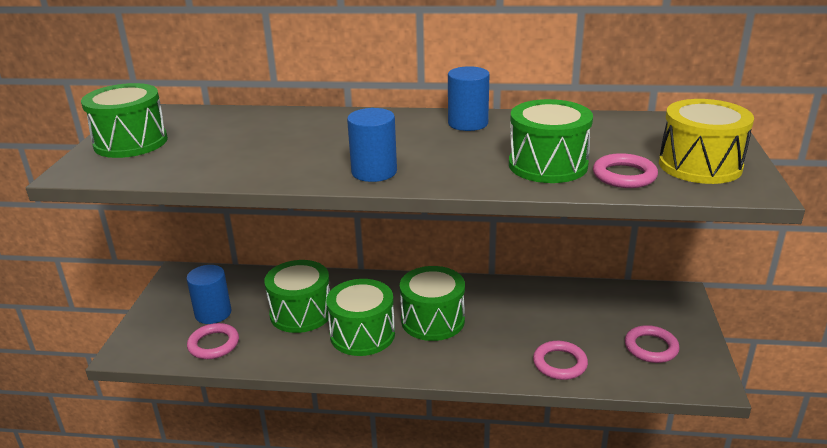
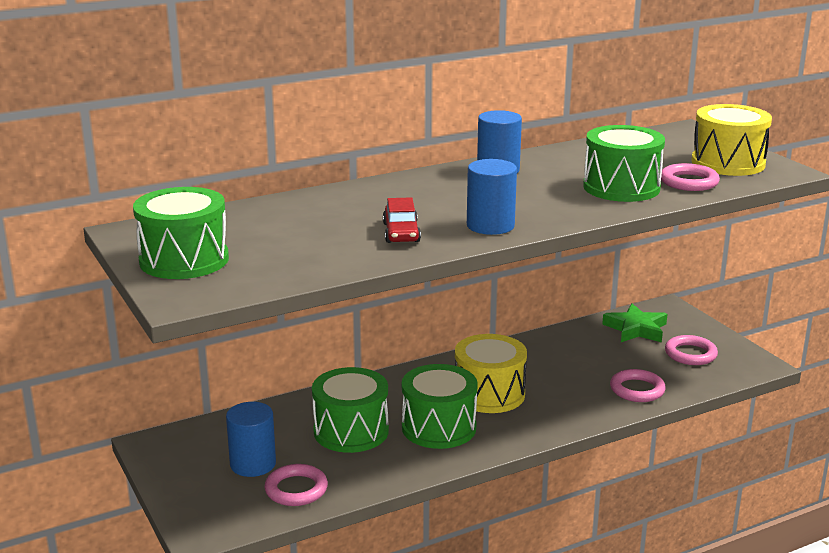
camera: 35 degrees left, 5 degrees down
(299, 159) = (401, 232): none -> red car
(432, 320) = (489, 394): green drum -> yellow drum
(625, 305) = (636, 329): none -> green star

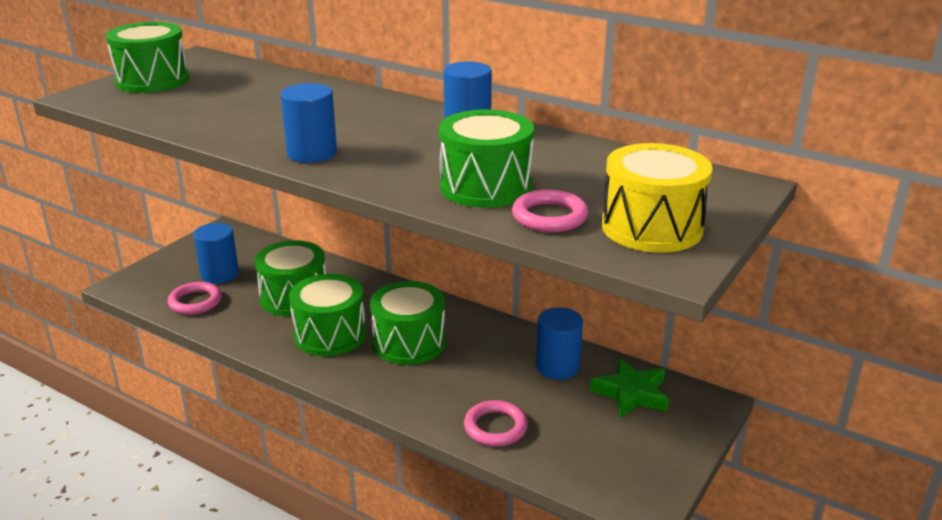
camera: 60 degrees right, 5 degrees up
(401, 232) = (264, 126): red car -> none
(489, 394) = (409, 343): yellow drum -> green drum
(580, 344) = (557, 366): none -> blue cylinder
(690, 354) = (614, 446): pink ring -> none

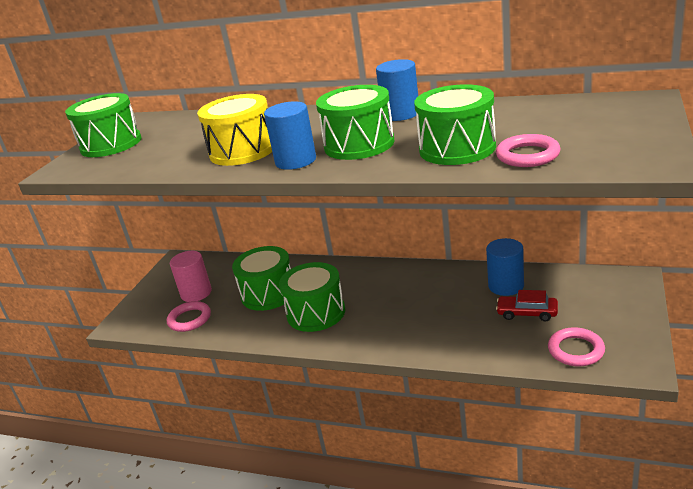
camera: 10 degrees left, 0 degrees up
(219, 274) = (196, 293): blue cylinder -> pink cylinder
(409, 343) = (382, 301): green drum -> green drum (359, 144)
(495, 427) = (491, 343): pink ring -> pink ring (576, 350)
(559, 405) = (527, 313): none -> red car
(631, 393) = (573, 289): green star -> none
(651, 227) = (611, 143): yellow drum -> yellow drum (243, 151)

